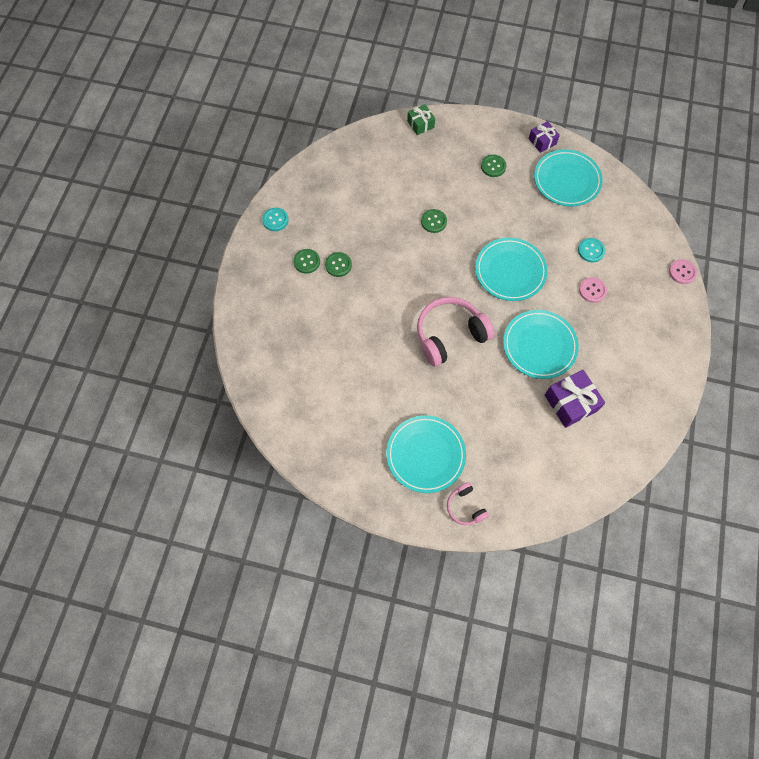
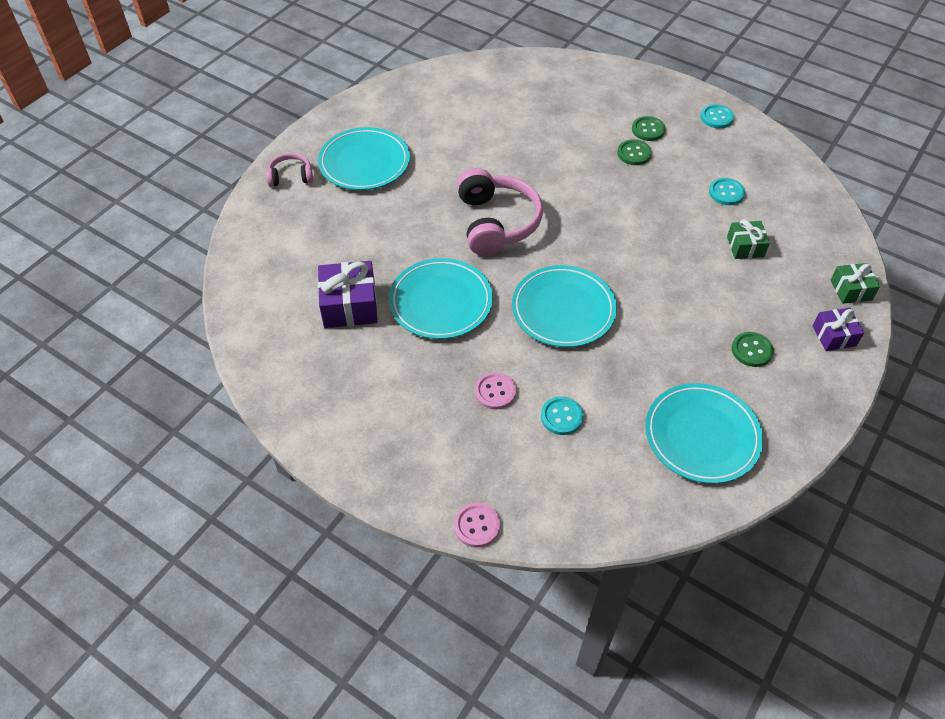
camera: 110 degrees right, 15 degrees down
(358, 201) = (726, 192): none -> turquoise button
(407, 182) = (745, 247): none -> green gift
(433, 221) = (671, 255): green button -> none
(542, 141) = (790, 432): purple gift -> purple gift (834, 336)

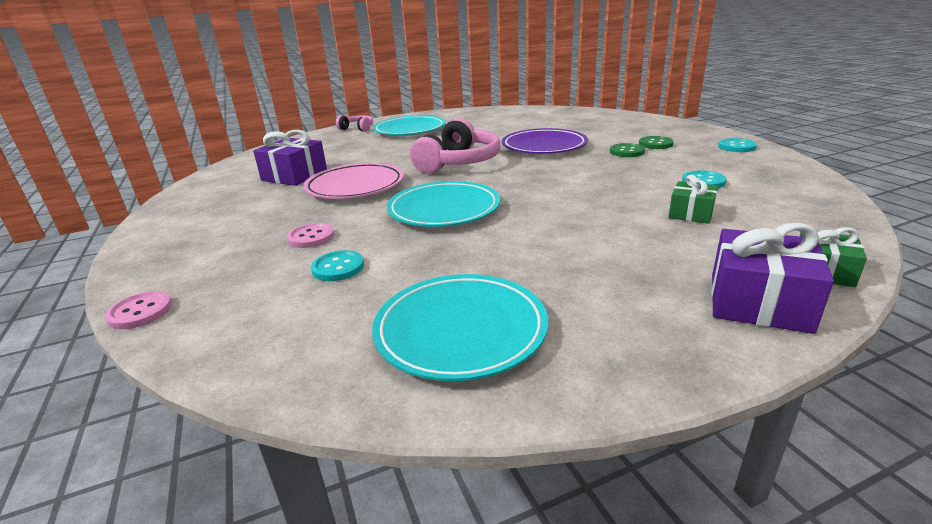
camera: 35 degrees right, 25 degrees down
(441, 302) = (355, 186): turquoise plate -> pink plate
(550, 163) = (544, 146): none -> purple plate
(751, 350) = (616, 282): green button -> none
(834, 336) = (759, 302): purple gift -> purple gift, size x1.64

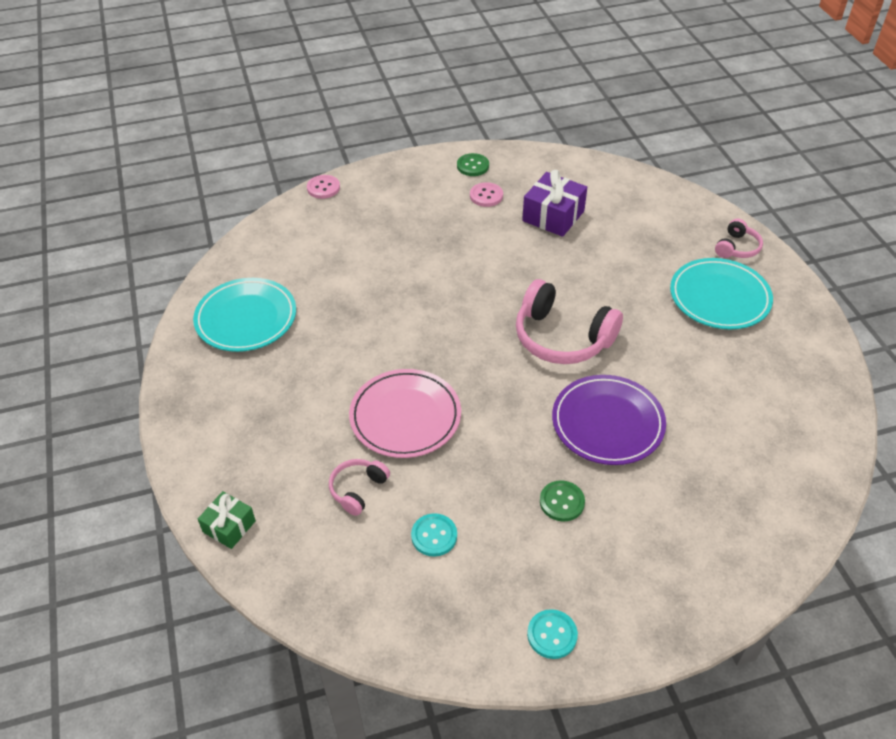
camera: 95 degrees right, 20 degrees up
(311, 237) = (400, 244): pink button -> pink button (486, 196)
(338, 267) = (345, 262): turquoise button -> none
(355, 186) = (508, 260): pink plate -> pink plate (405, 417)
(444, 209) = (428, 319): turquoise plate -> none
(655, 144) = (588, 545): green button -> green button (473, 166)
(691, 213) = (358, 489): green gift -> pink headphones
(759, 302) = (211, 467): purple gift -> none

